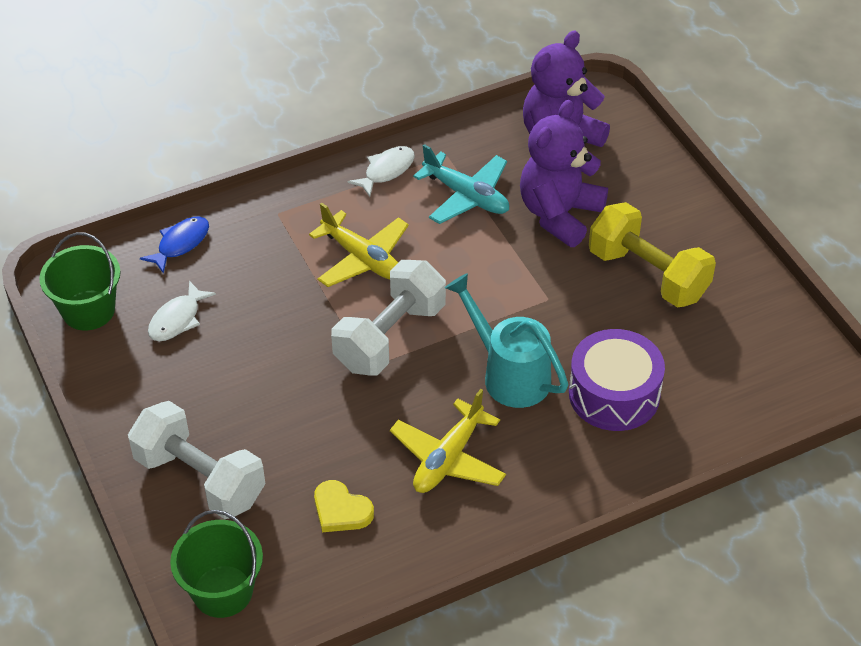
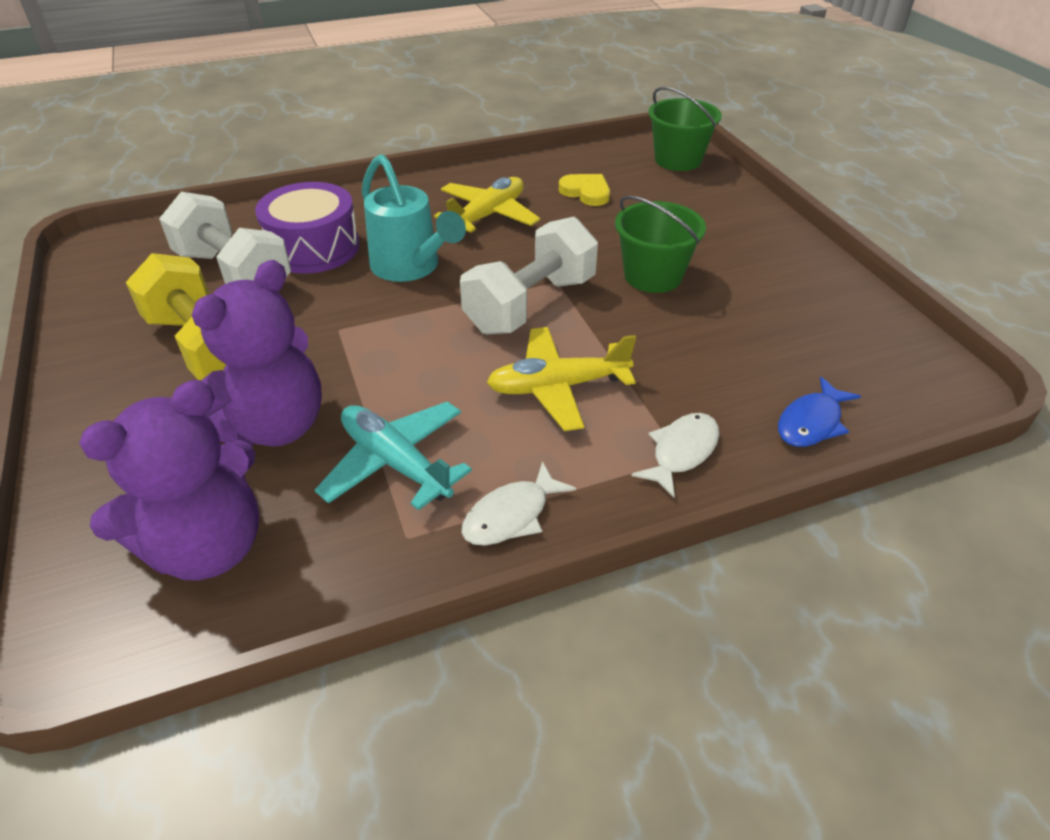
camera: 175 degrees left, 5 degrees down
(88, 310) = (896, 351): green bucket -> green bucket (653, 276)
(177, 319) = (781, 335): white fish -> white fish (681, 452)
(200, 478) = (714, 215): white dumbbell -> white dumbbell (234, 273)
(362, 258) = (558, 387): yellow plane -> yellow plane turned 60 degrees counterclockwise

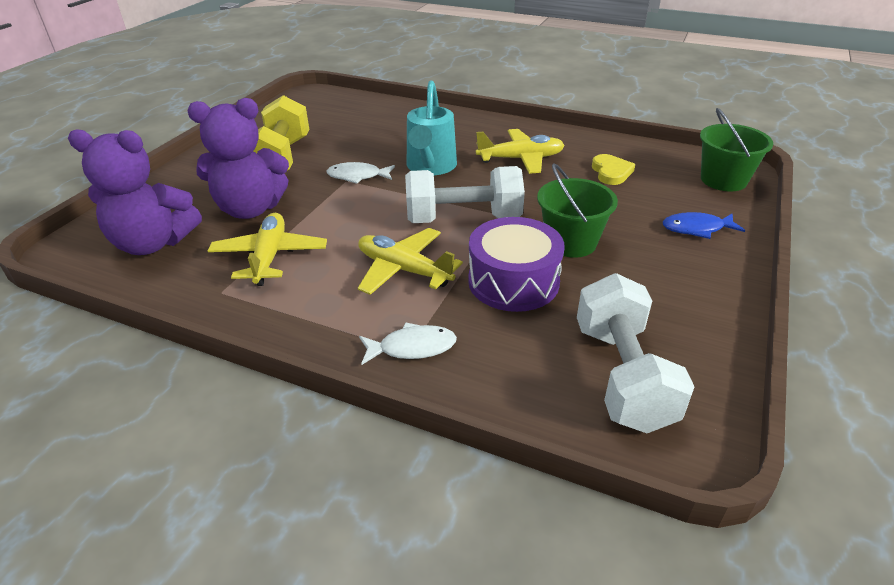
camera: 45 degrees right, 5 degrees down
(234, 273) = (343, 131): white dumbbell -> white dumbbell (622, 376)
(313, 248) = (398, 135): purple drum -> purple drum (513, 281)
(395, 463) = (270, 257): turquoise plane -> yellow plane
(511, 515) = (276, 315): white fish -> white fish (357, 176)
(811, 422) = (527, 390): blue fish -> blue fish (697, 229)

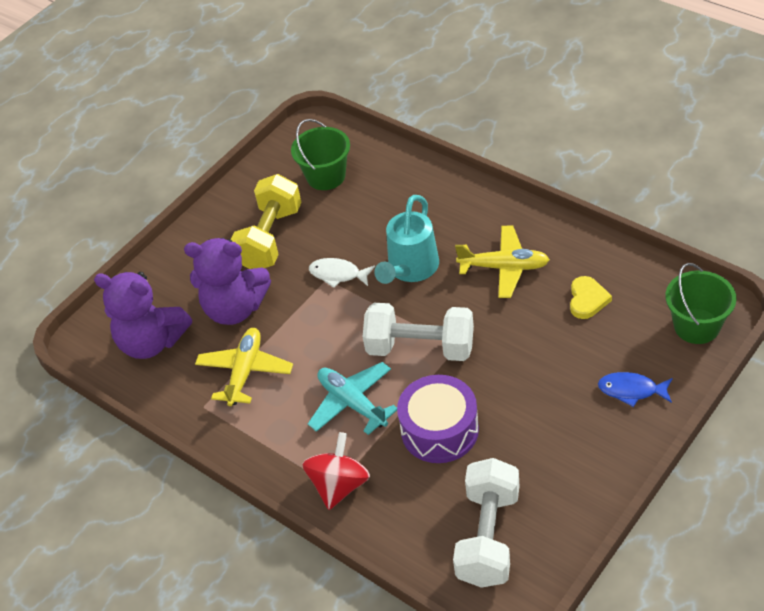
camera: 20 degrees right, 10 degrees up
(404, 270) = (352, 403): yellow plane -> turquoise plane
(412, 347) = (339, 485): white fish -> red spinning top
(571, 242) = (507, 391): green bucket -> green bucket (326, 176)

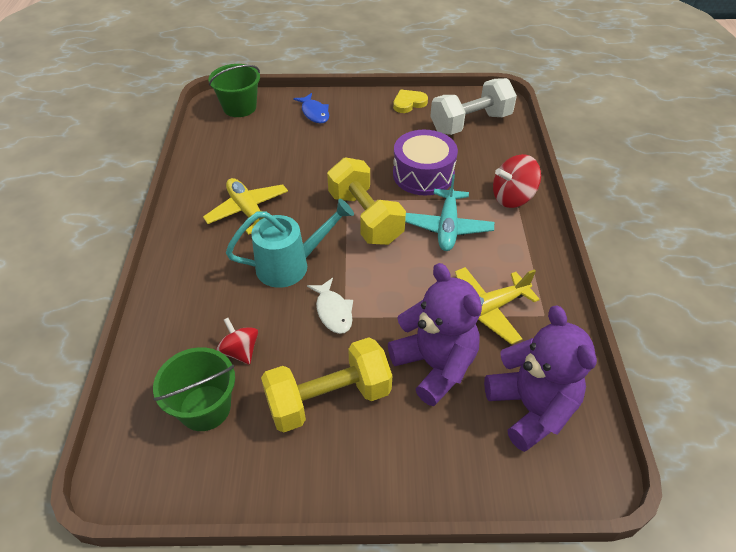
camera: 135 degrees left, 0 degrees up
(354, 208) = (240, 351): none -> red spinning top
(420, 348) = (365, 217): white dumbbell -> yellow dumbbell
(587, 300) = (251, 158): yellow heart -> yellow heart (409, 103)

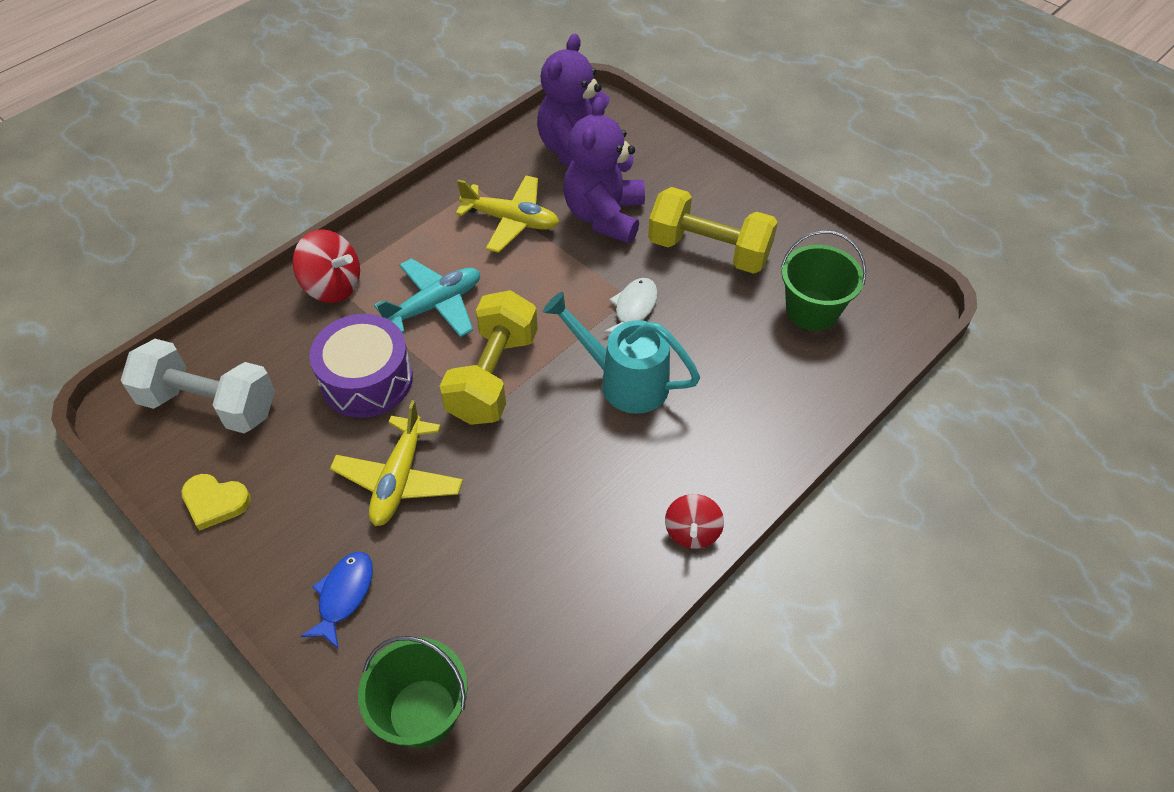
camera: 135 degrees left, 5 degrees up
(240, 351) = (746, 334): red spinning top -> red spinning top (692, 532)
(248, 211) = (601, 485): yellow plane -> yellow plane (399, 479)

